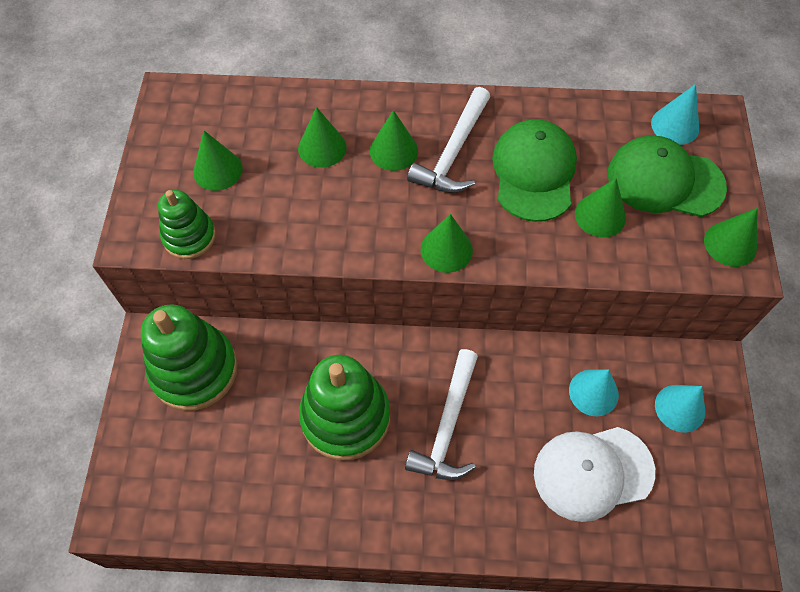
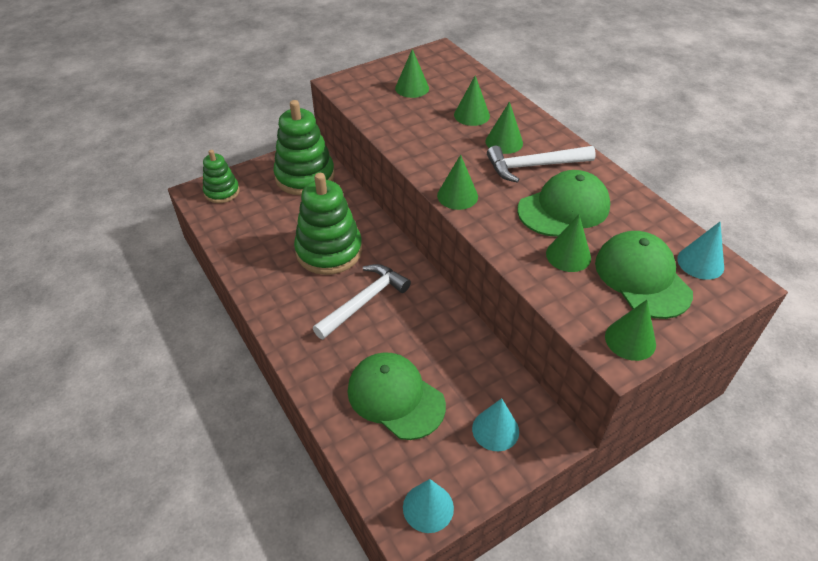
camera: 55 degrees right, 15 degrees down
(189, 237) = (359, 99): green stacking toy -> green stacking toy (222, 192)
(448, 425) = (364, 301): white hammer -> white hammer turned 150 degrees clockwise
(592, 472) = (395, 397): white cap -> green cap
(593, 392) = (459, 368): turquoise cone -> turquoise cone (428, 507)

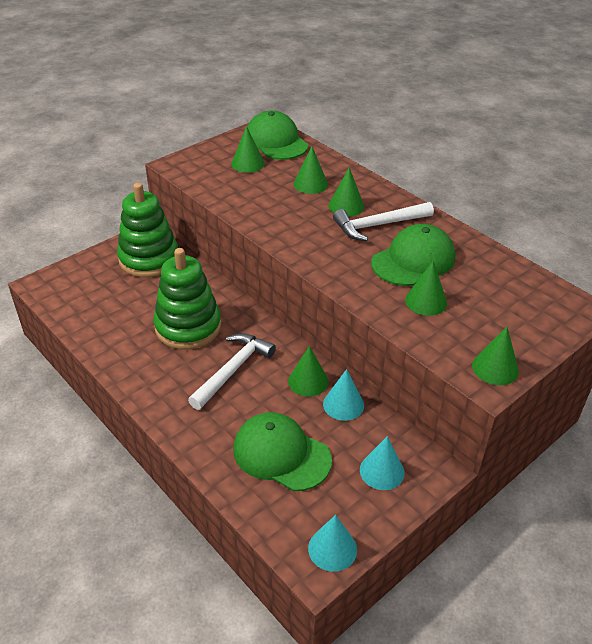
camera: 10 degrees left, 5 degrees down
(222, 192) = (66, 281): green stacking toy -> none
(457, 196) = (312, 258): green cone -> green cone (308, 381)
(642, 277) = (495, 313): green cap -> green cap (276, 141)
(700, 262) = (544, 295): turquoise cone -> turquoise cone (343, 404)

